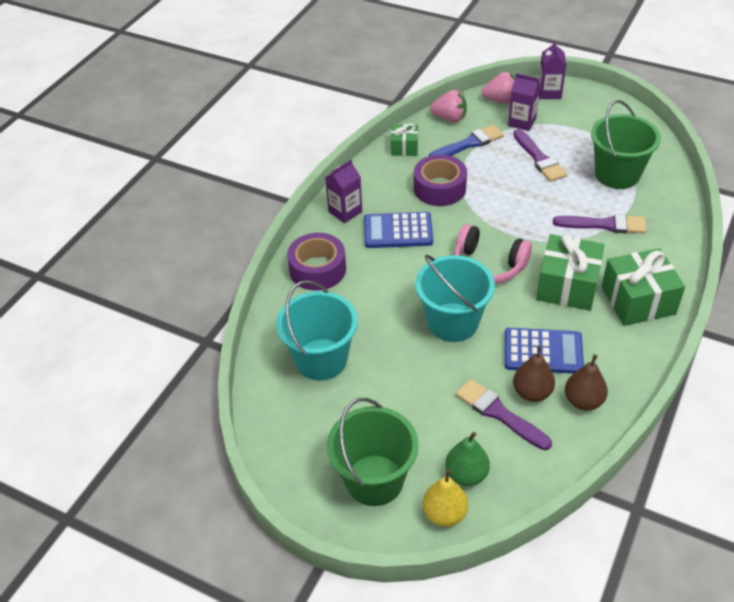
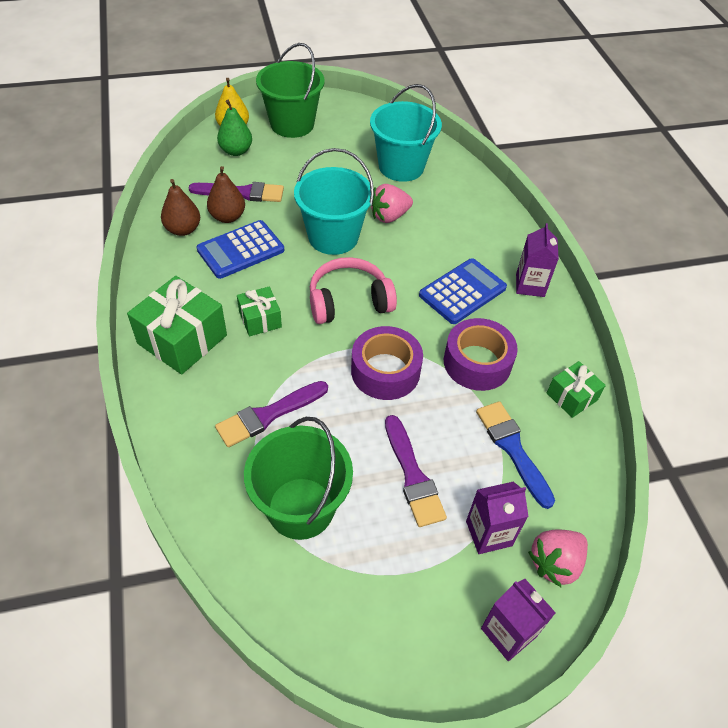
camera: 135 degrees right, 5 degrees up
(317, 269) = (484, 223): purple tape -> purple tape (385, 371)
(449, 118) = (578, 479): pink strawberry -> pink strawberry (389, 216)
(469, 143) = (512, 449): blue brush -> blue brush turned 135 degrees clockwise
(539, 159) = (413, 476): purple brush -> purple brush turned 135 degrees counterclockwise
(567, 286) = (260, 319): green gift -> green gift, size x0.56

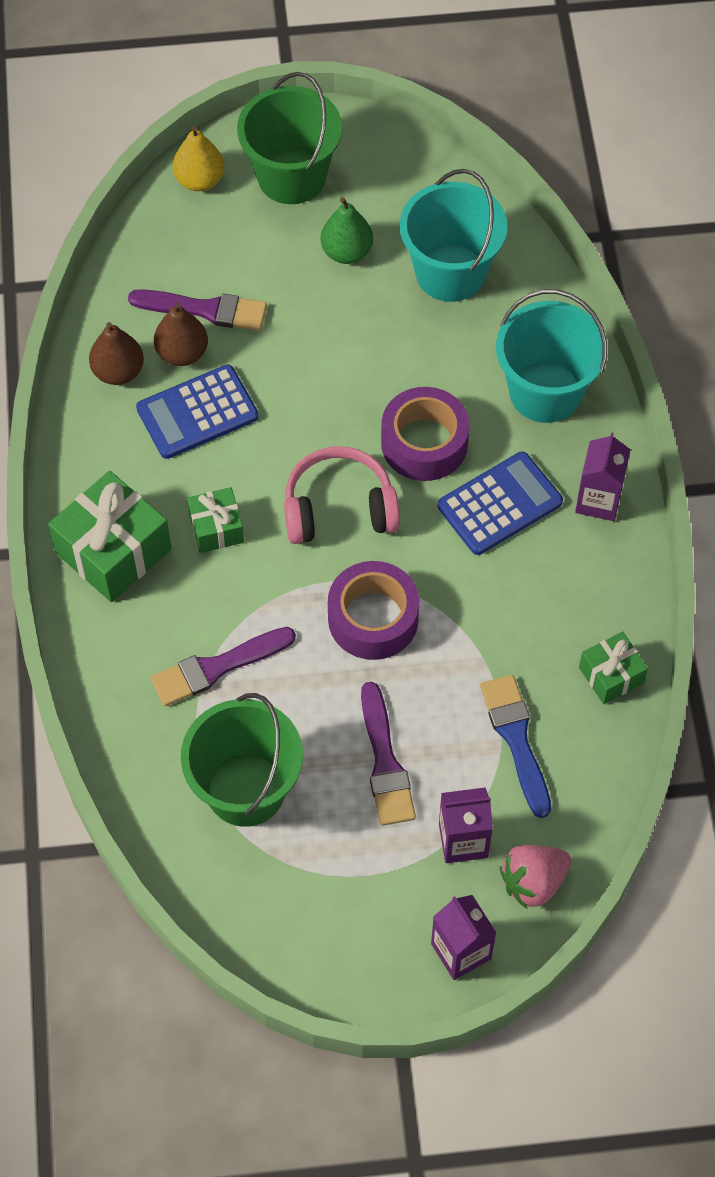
camera: 10 degrees right, 10 degrees up
(236, 151) = (201, 227): green pear -> green pear (347, 252)
(333, 237) = (330, 398): turquoise bucket -> turquoise bucket (545, 392)
(389, 216) = (417, 366): pink strawberry -> none
(477, 362) = (497, 615): purple tape -> purple tape (424, 443)

